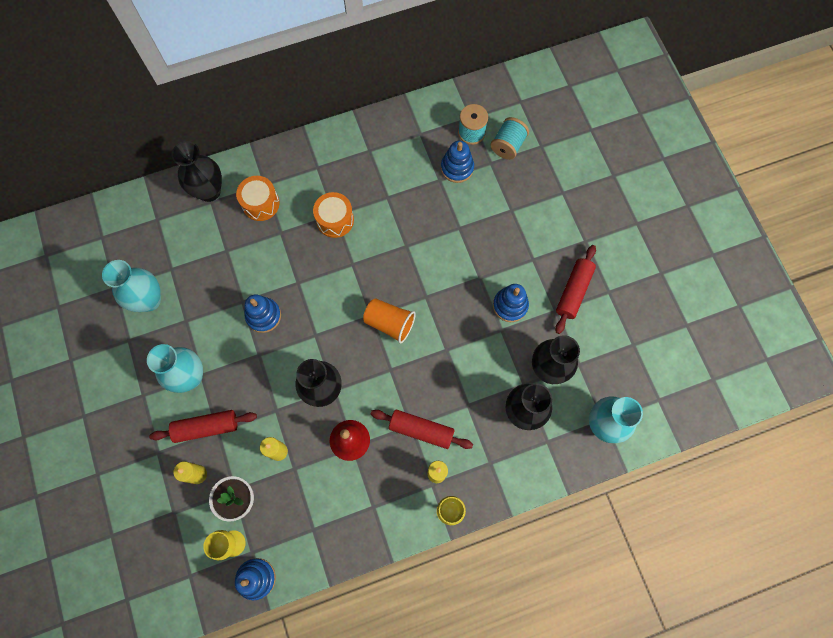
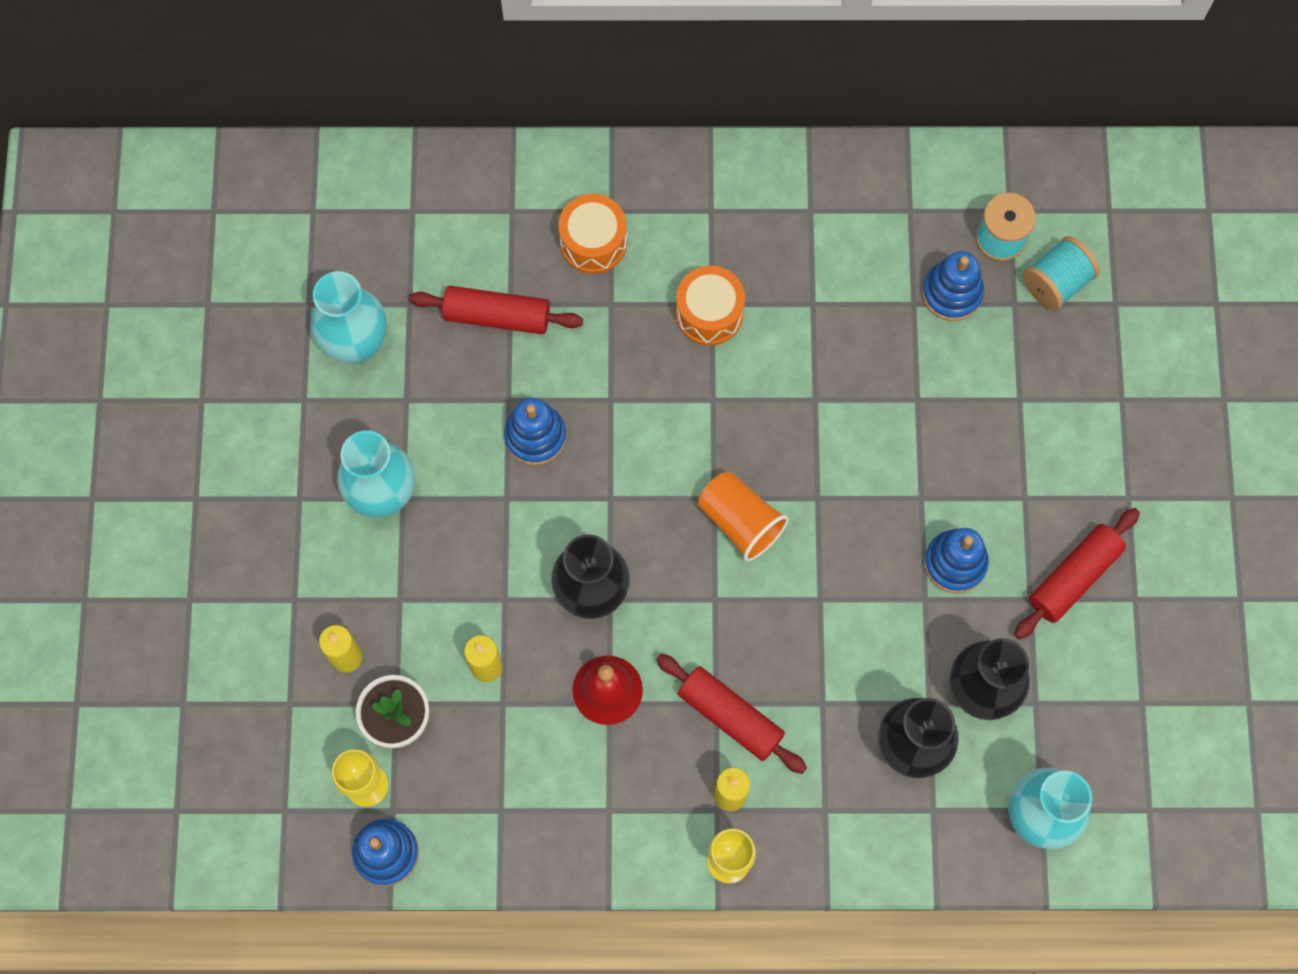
camera: 20 degrees right, 0 degrees up
(206, 427) = (383, 587): red rolling pin -> red rolling pin (497, 316)
(209, 191) = (514, 191): black vase -> none

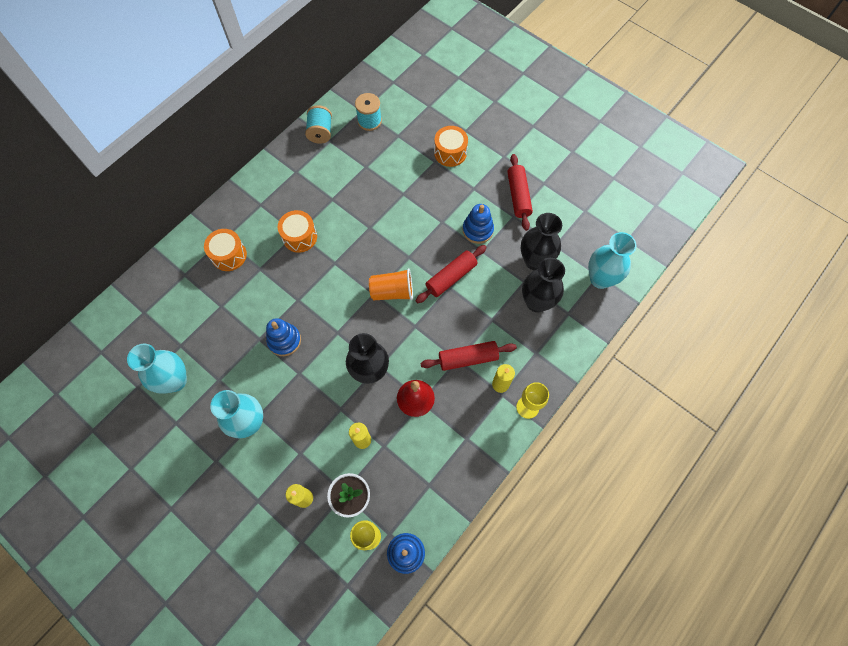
camera: 50 degrees left, 5 degrees down
(497, 316) = (221, 315): red rolling pin -> red rolling pin (451, 277)
(951, 293) = (374, 151): blue stacking toy -> none
(1056, 282) = (403, 117): turquoise spool -> turquoise spool (320, 132)
(1057, 409) = (450, 153): none -> orange drum

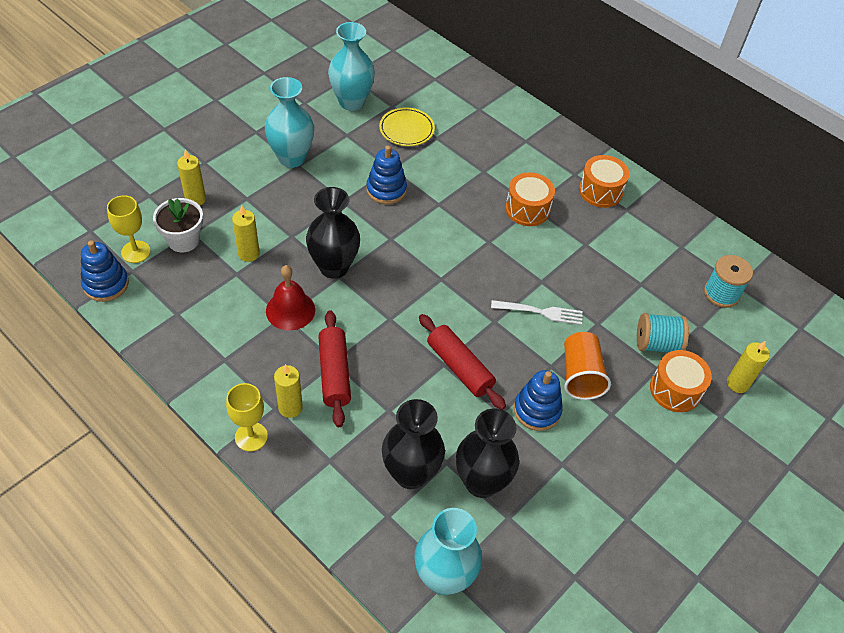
camera: 90 degrees right, 15 degrees down
(211, 331) = (406, 129): none -> yellow plate
(229, 255) = (503, 145): orange drum -> orange drum (600, 191)
(320, 132) = (693, 237): turquoise spool -> turquoise spool (657, 344)
(392, 292) = (442, 298): orange cup -> orange cup (580, 375)
(397, 228) = (540, 312): none -> white fork
(440, 119) = (737, 383): none -> yellow candle
(518, 196) = (600, 476): red rolling pin -> none

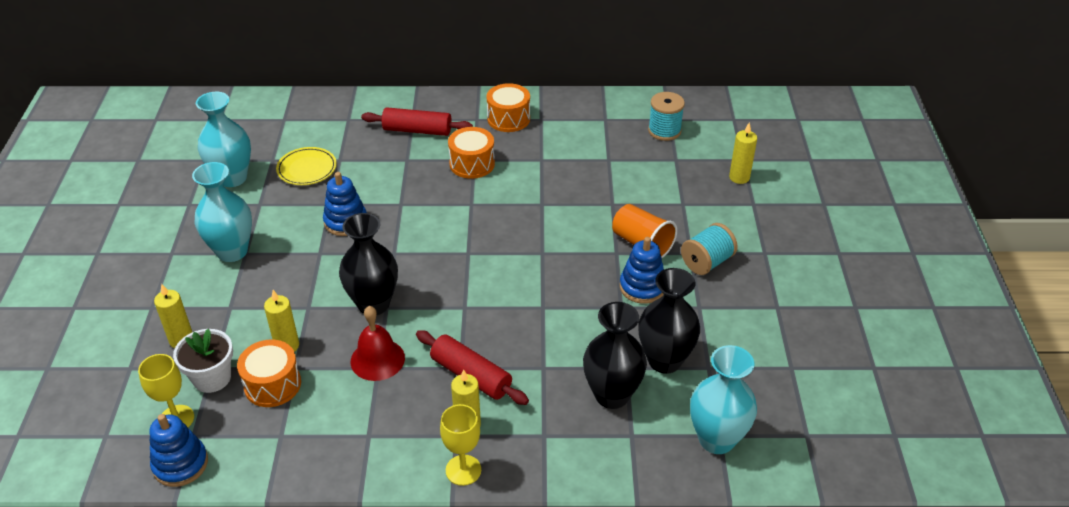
camera: 40 degrees left, 10 degrees down
(459, 367) = (556, 301): red rolling pin -> red rolling pin (417, 130)
(540, 312) = (566, 224): white fork -> none
(657, 344) = (664, 189): turquoise spool -> turquoise spool (706, 262)
(675, 390) = (709, 208): orange drum -> orange drum (272, 384)

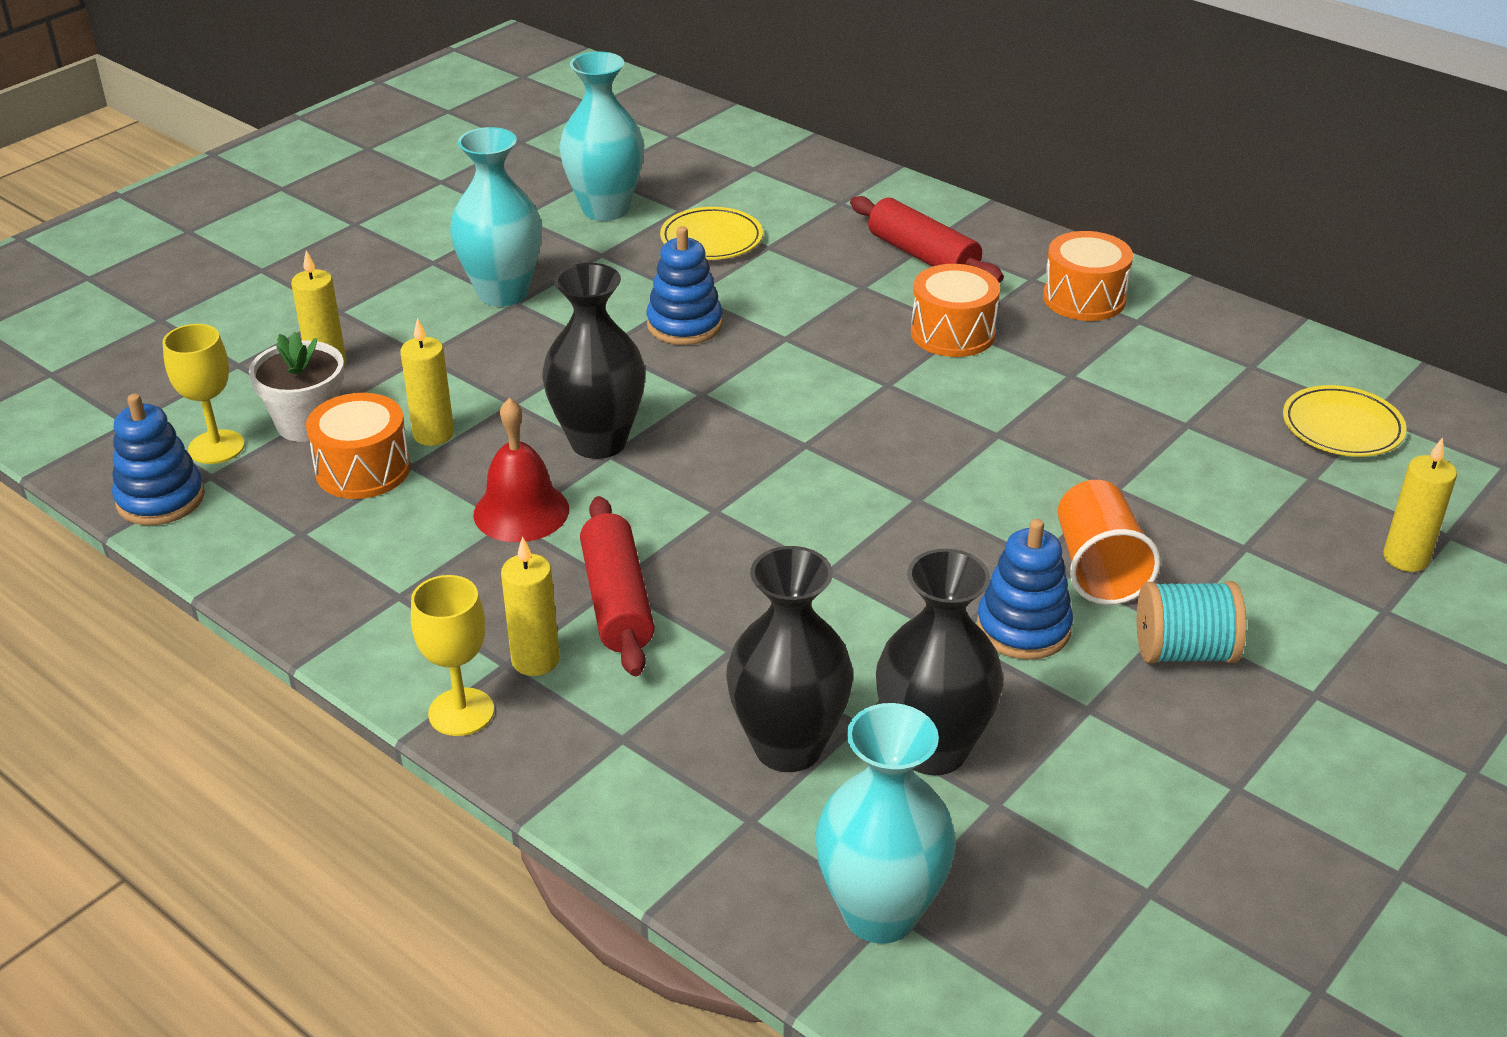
camera: 40 degrees right, 5 degrees down
(664, 131) = (1342, 427): turquoise spool -> yellow plate

